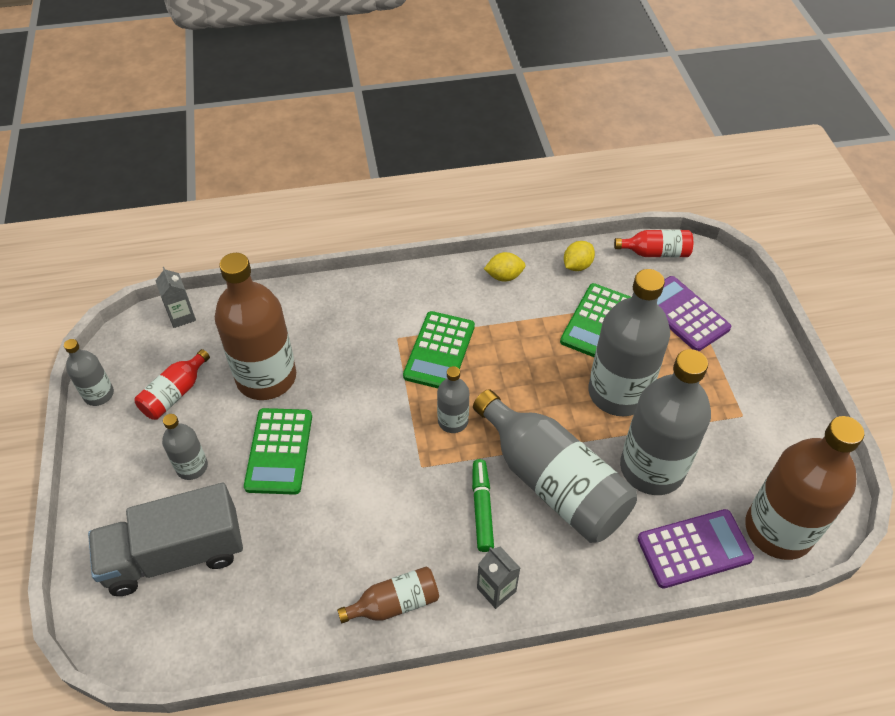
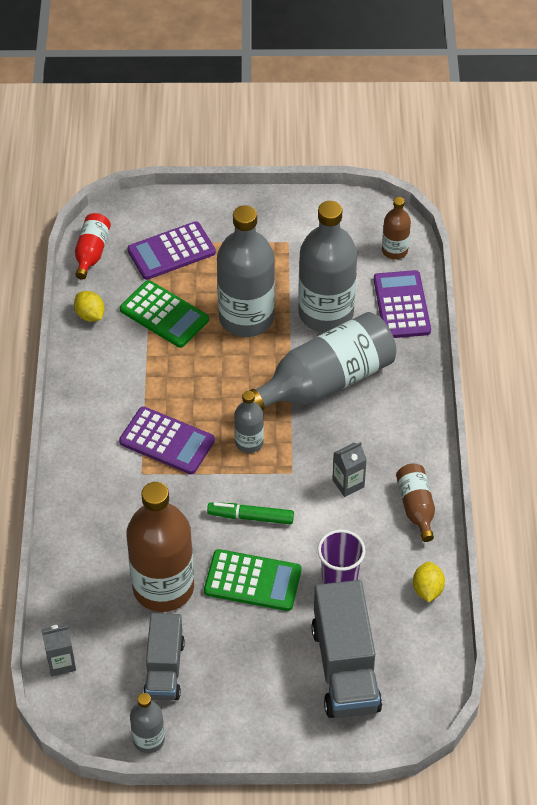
camera: 80 degrees left, 0 degrees up
(175, 394) = (164, 669): red bottle -> grey truck
(192, 467) = (255, 654): grey bottle -> none
(288, 533) = (339, 578): none -> purple cup
(439, 351) = (167, 441): green calculator -> purple calculator
(482, 508) = (341, 435): green marker -> green marker (250, 517)
(496, 589) = (415, 437): grey carton -> grey carton (348, 483)
(504, 276) = (87, 375): yellow lemon -> yellow lemon (427, 589)
(778, 530) = (394, 250): brown bottle -> brown bottle, size x0.49

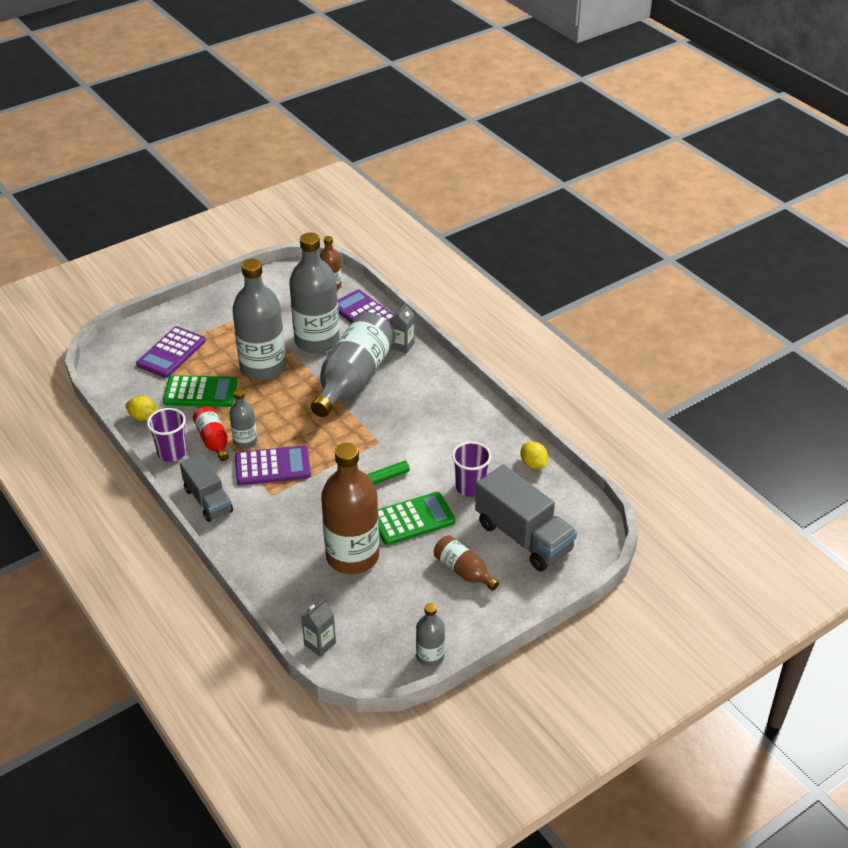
camera: 35 degrees left, 10 degrees down
(86, 372) = (172, 453): none -> purple cup
(91, 252) = (110, 379): red bottle -> red bottle (213, 441)
(164, 669) = (400, 606): grey truck -> grey truck (208, 500)
(249, 442) = (333, 439): grey bottle -> grey bottle (245, 441)
(348, 483) = (424, 430): grey carton -> grey carton (402, 346)
(416, 507) = (481, 421): brown bottle -> brown bottle (463, 571)

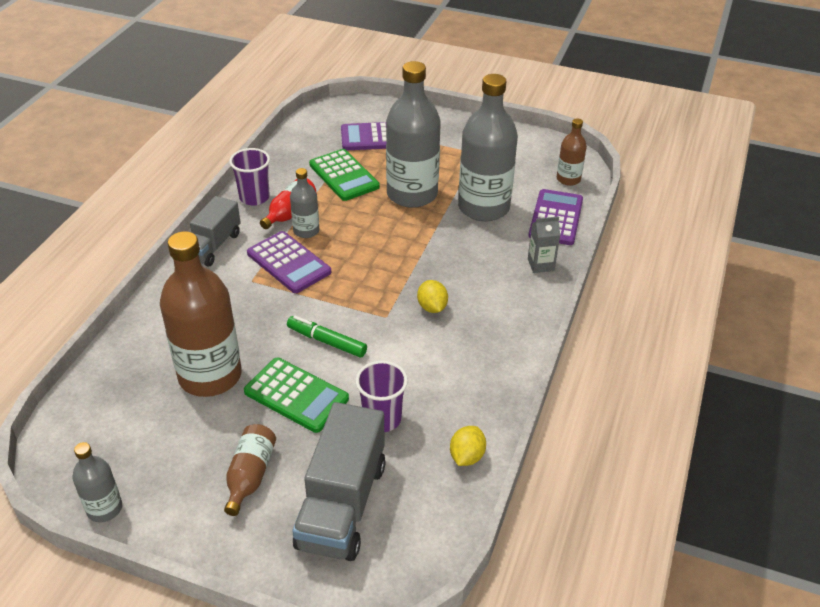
camera: 55 degrees right, 0 degrees up
(143, 417) = (283, 162): yellow lemon -> yellow lemon (432, 307)
(320, 644) = (74, 411): grey carton -> none
(353, 379) = (456, 256): grey bottle -> none

